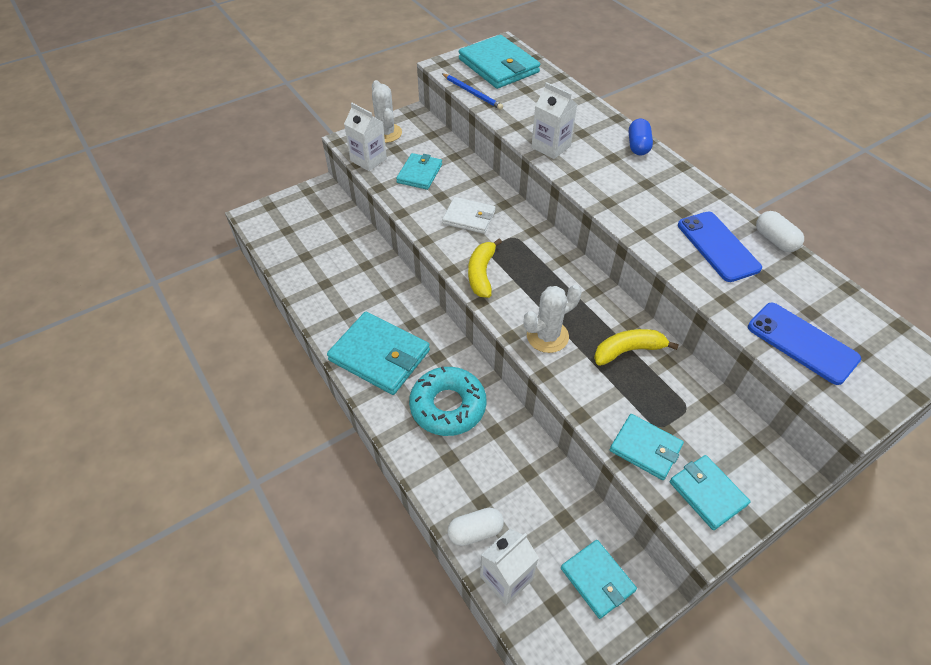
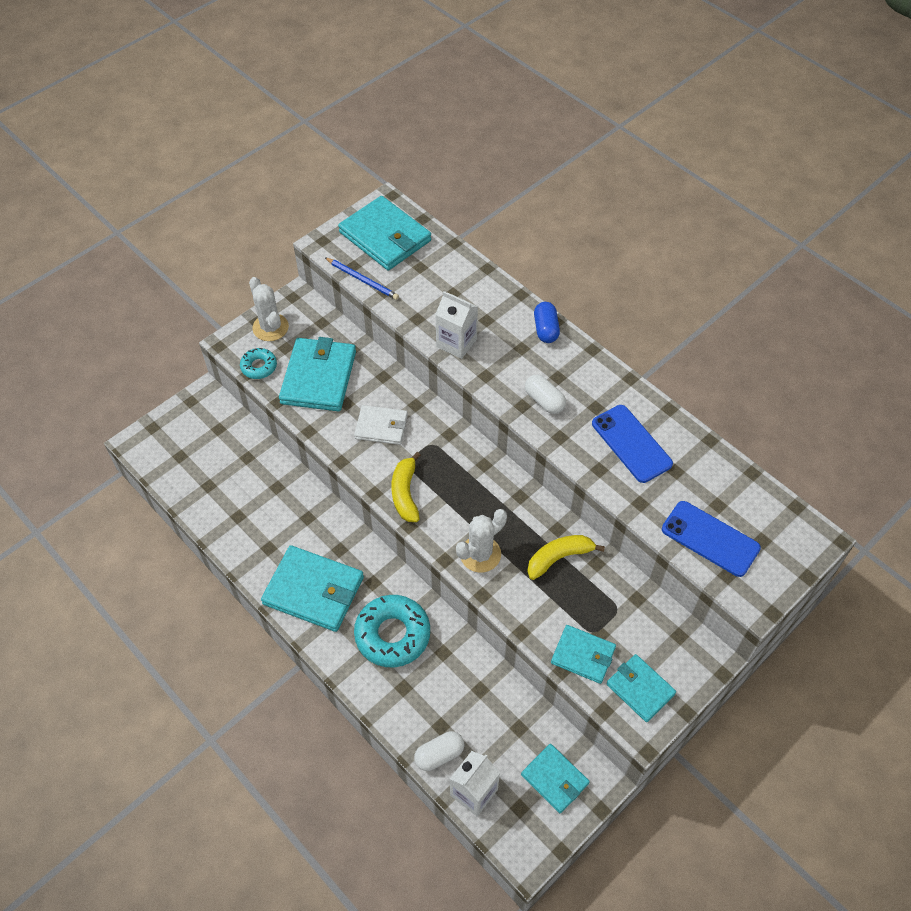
camera: 10 degrees left, 5 degrees up
(368, 160) = (259, 367): white carton -> turquoise donut
(419, 173) = (318, 377): turquoise wallet -> turquoise wallet, size x1.68
(775, 240) = (685, 428): white capsule -> white capsule (544, 401)

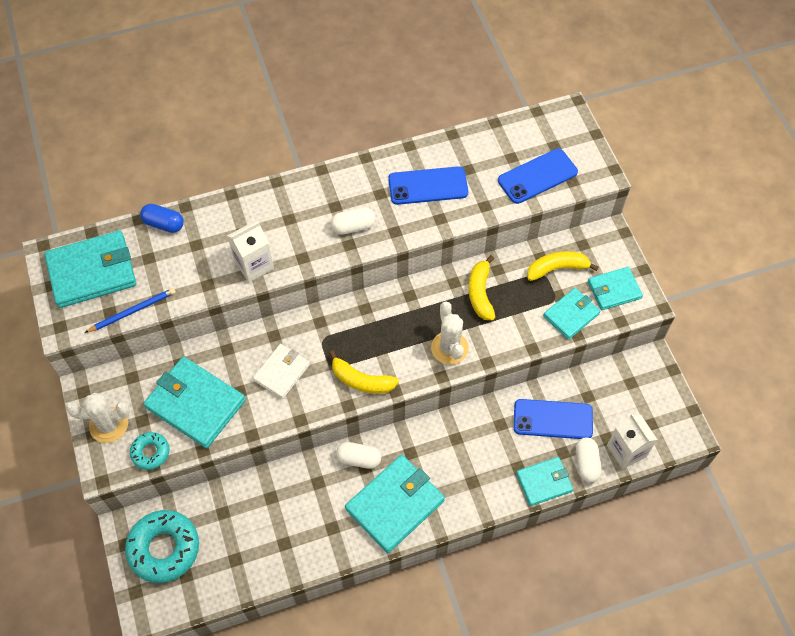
camera: 65 degrees left, 5 degrees up
(346, 541) = (359, 459): none -> white capsule
(392, 634) = (467, 456): turquoise donut -> turquoise donut (164, 548)
(473, 701) = (553, 419): none -> blue phone
(545, 329) = (280, 193): blue capsule -> blue capsule (164, 224)
(555, 779) = (638, 390): turquoise wallet -> turquoise wallet (544, 482)
(632, 620) = (557, 268): none -> yellow banana

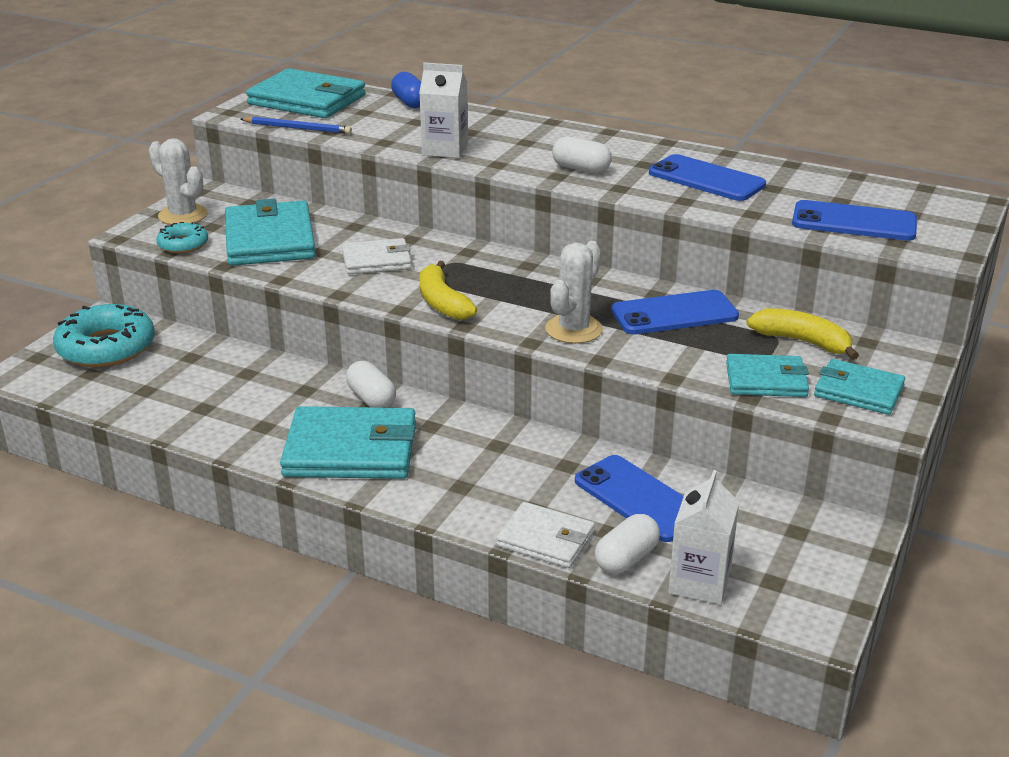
camera: 45 degrees right, 30 degrees down
(480, 293) = (674, 314): yellow banana -> blue phone
(544, 482) = (546, 539): turquoise wallet -> white wallet

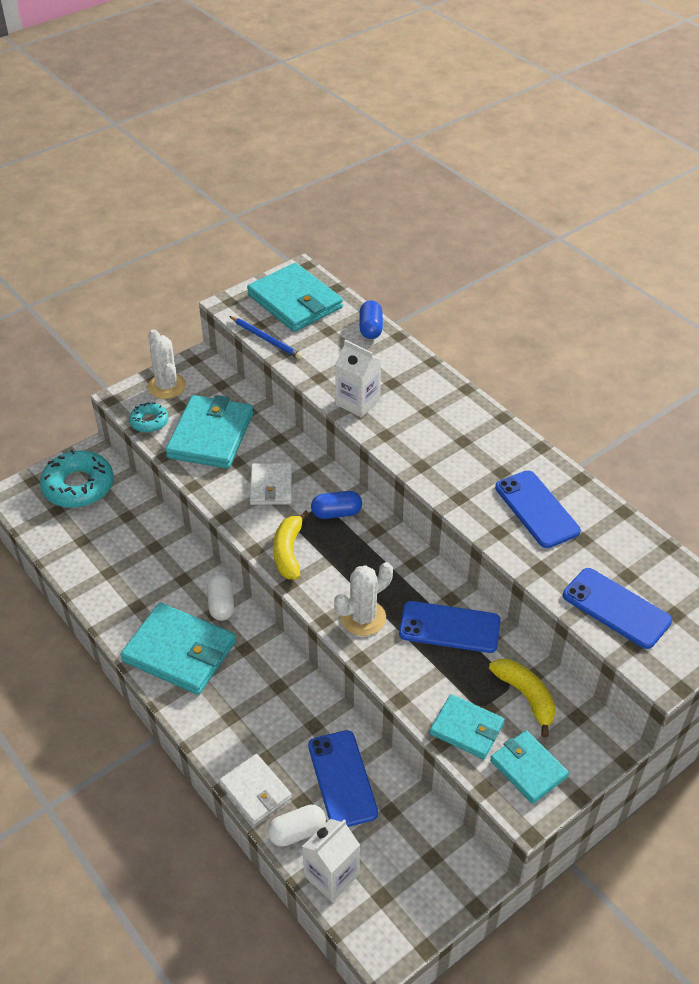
camera: 25 degrees right, 15 degrees up
(377, 260) = (271, 486): white wallet -> white wallet turned 75 degrees clockwise
(471, 263) = (336, 513): none -> blue capsule
(581, 169) = (445, 462): white capsule -> none

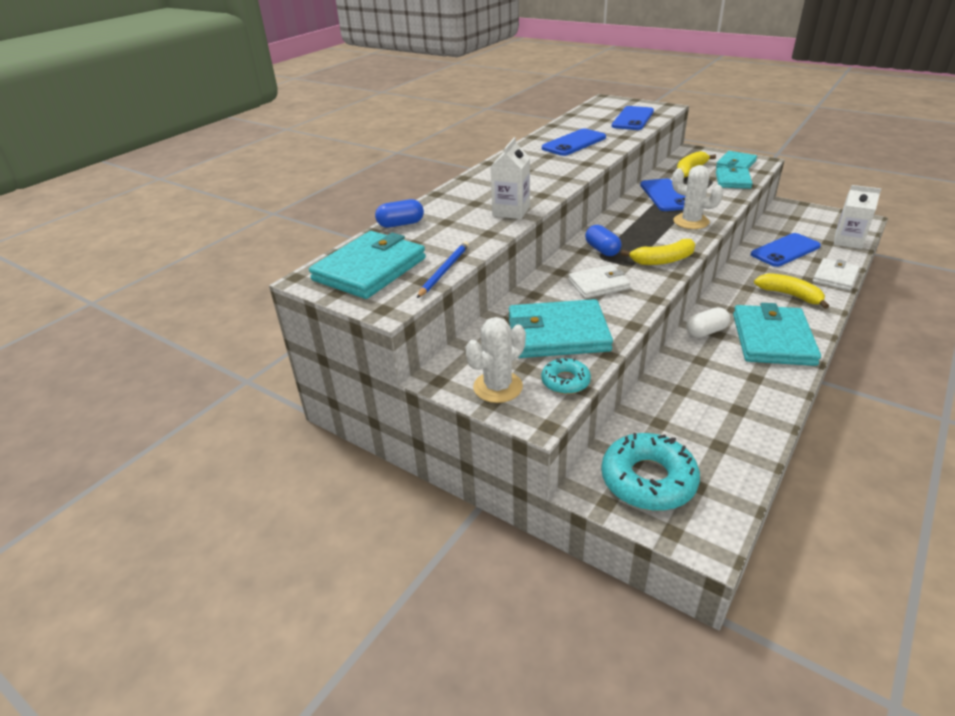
camera: 105 degrees left, 10 degrees down
(243, 716) = (790, 295): none -> yellow banana
(297, 832) = (839, 257): white capsule -> none

